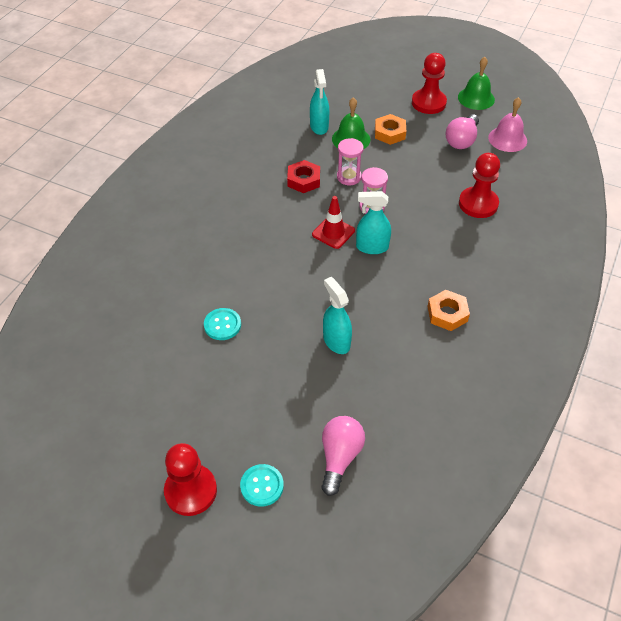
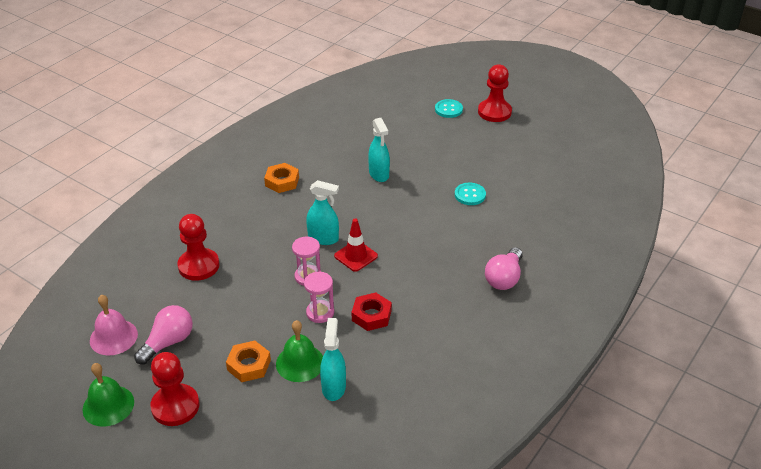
camera: 170 degrees left, 10 degrees down
(340, 457) = (395, 116): pink light bulb -> pink light bulb (504, 278)

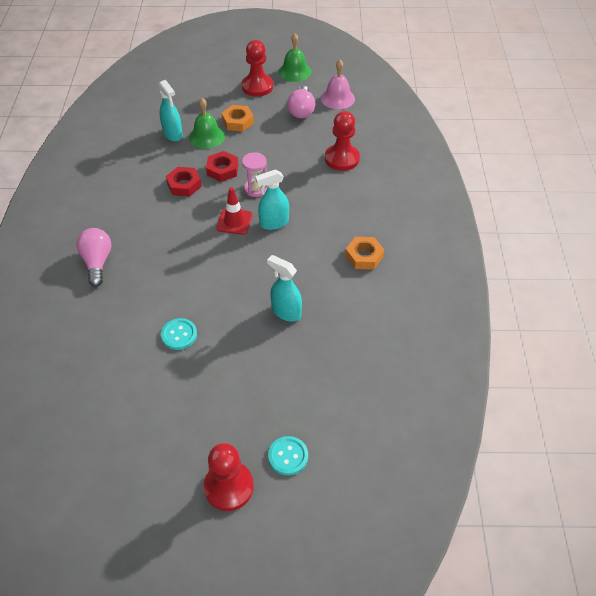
camera: 145 degrees right, 10 degrees up
(320, 313) = (222, 170): pink hourglass -> red nut

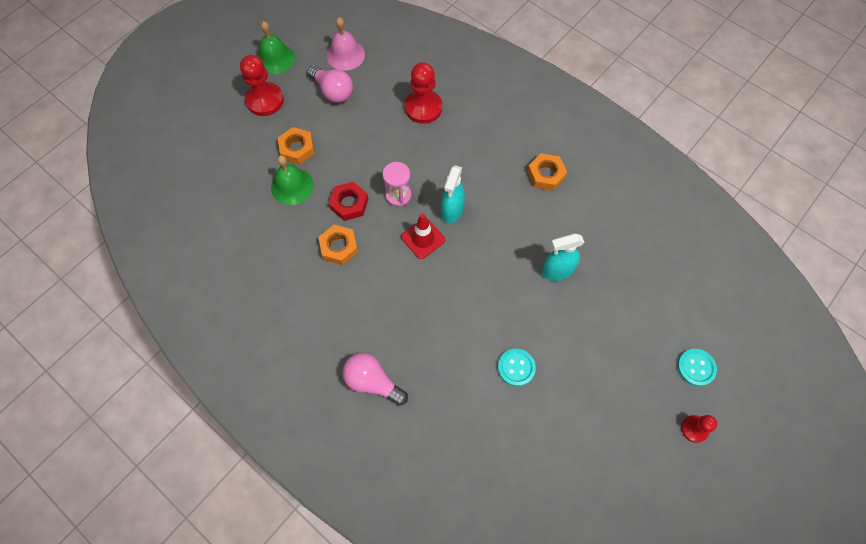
camera: 50 degrees left, 15 degrees up
(173, 134) = (260, 211): turquoise spray bottle -> none
(184, 185) = (339, 247): red nut -> orange nut
(229, 487) = (694, 429): red pawn -> red pawn, size x0.57

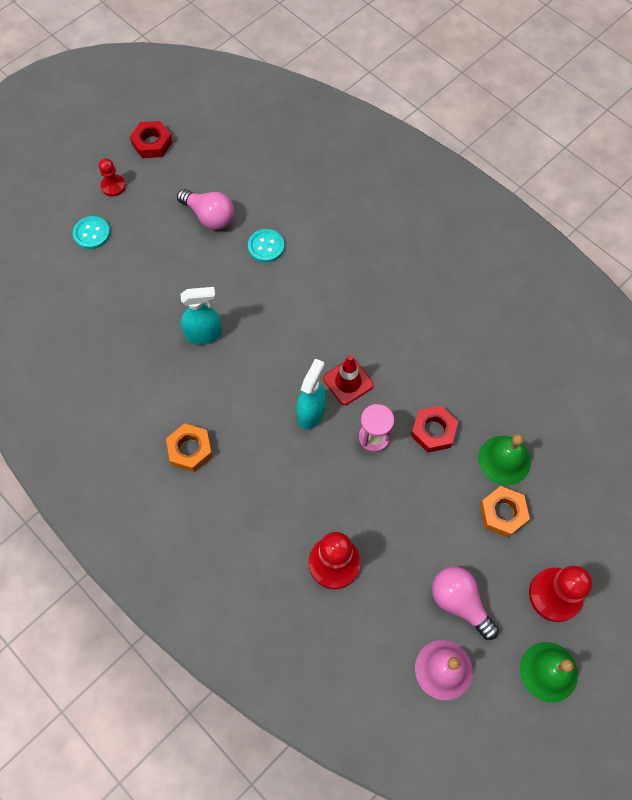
camera: 175 degrees left, 0 degrees up
(339, 247) = (444, 379): orange nut -> none
(372, 382) = (407, 245): pink light bulb -> pink light bulb (209, 216)
(670, 494) = (152, 143): none -> red nut

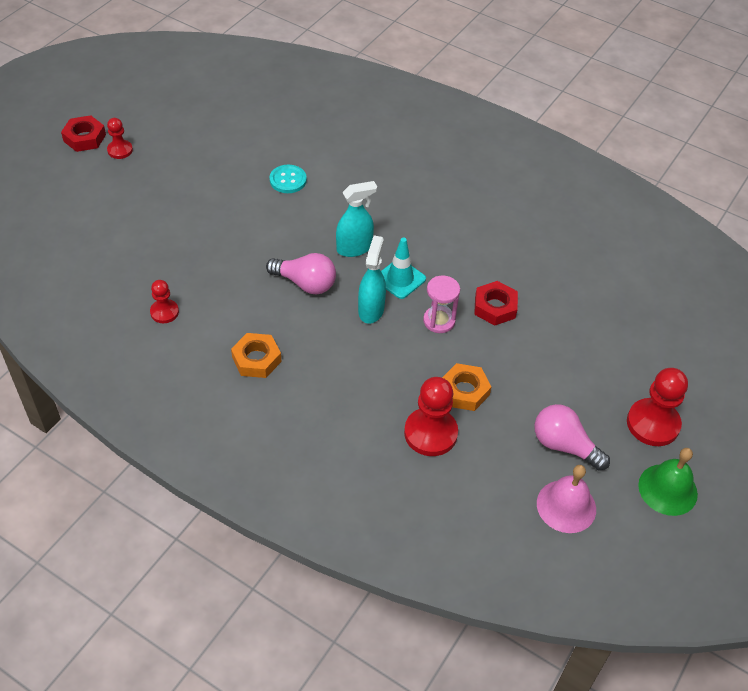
camera: 15 degrees left, 15 degrees down
(92, 233) = (107, 192): turquoise button -> none
(116, 381) = (164, 312): none -> red pawn
(152, 143) = (151, 111): red nut -> red nut (84, 138)
(204, 334) = (245, 260): turquoise spray bottle -> turquoise spray bottle (354, 248)
(209, 216) = (224, 163): pink light bulb -> pink light bulb (305, 283)
(348, 382) = (400, 279): red traffic cone -> turquoise traffic cone
(503, 513) = (582, 364): orange nut -> orange nut (464, 391)
(504, 460) = (570, 320): green bell -> none

